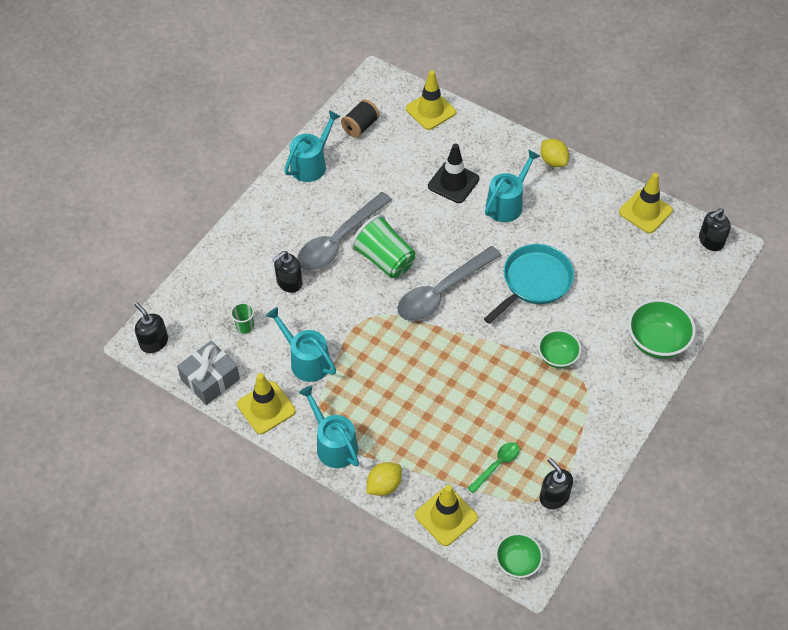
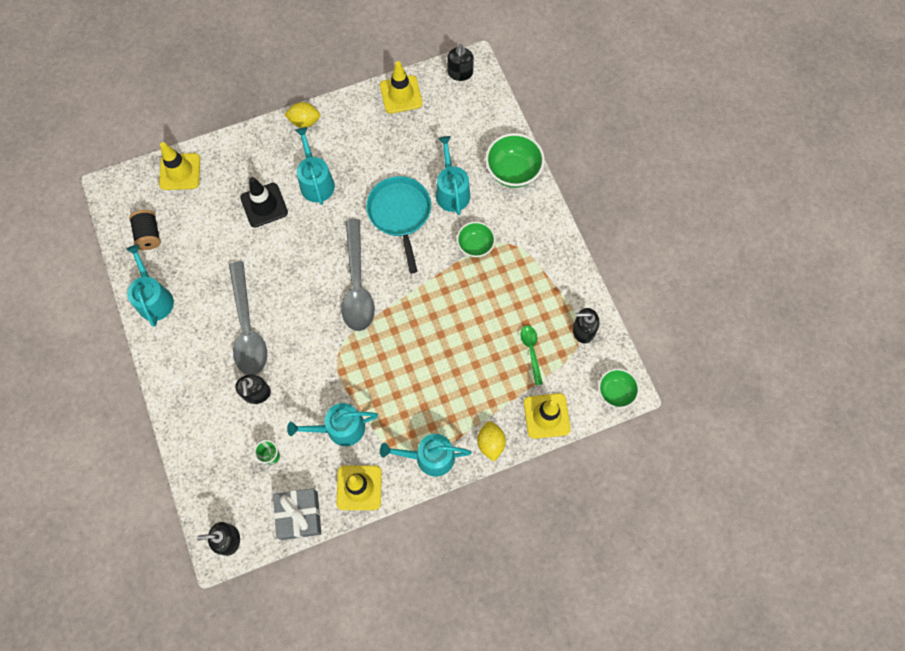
camera: 55 degrees left, 15 degrees up
(384, 259) = (294, 306): green cup -> none
(592, 306) = (452, 191): none -> turquoise watering can

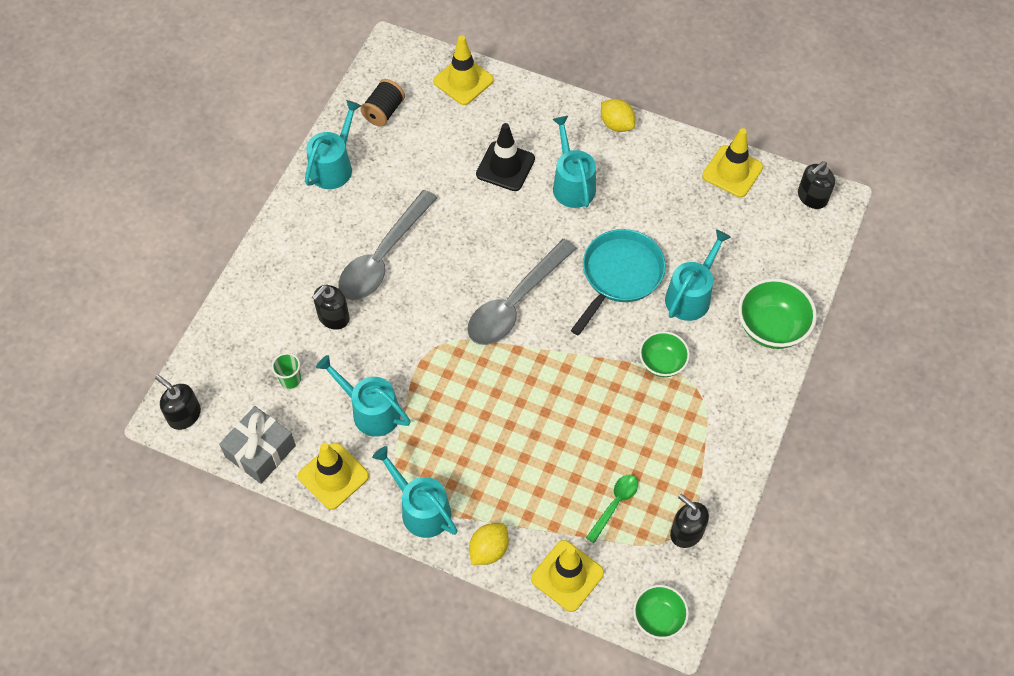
camera: 45 degrees right, 10 degrees down
(316, 182) = (572, 184): turquoise watering can -> turquoise watering can turned 45 degrees counterclockwise

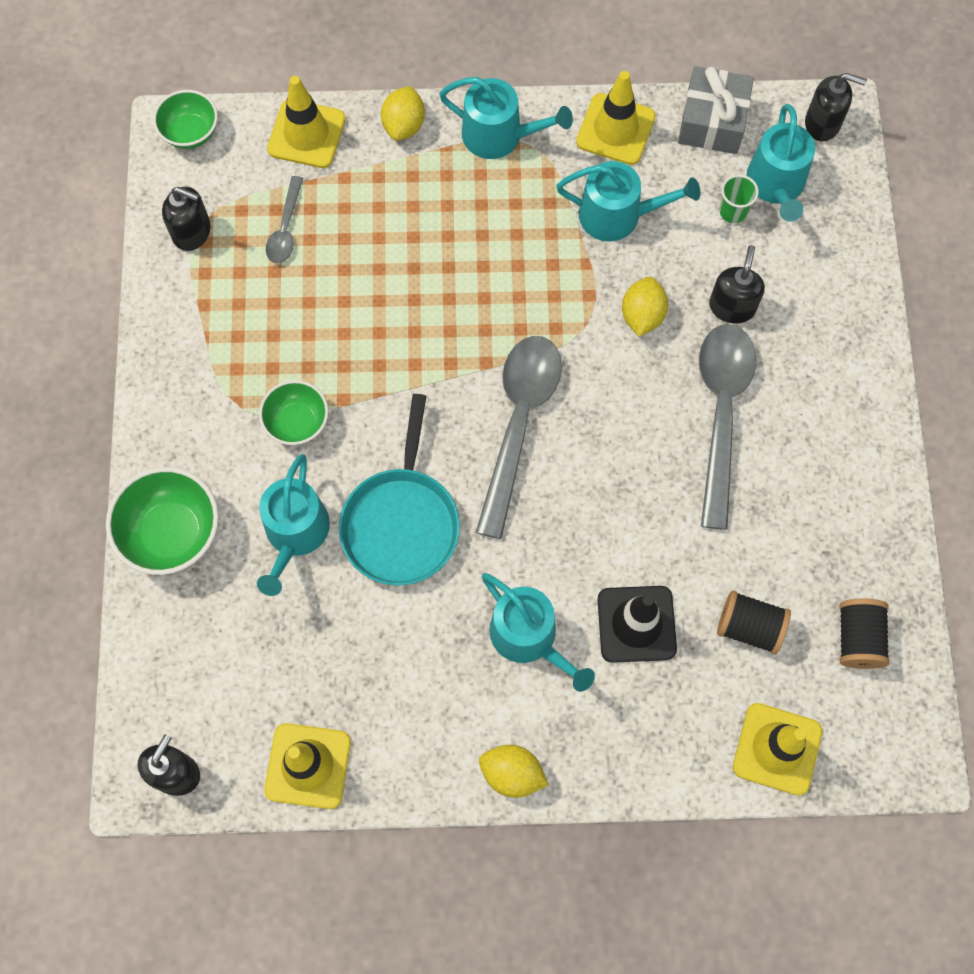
camera: 155 degrees right, 10 degrees up
(334, 166) = (868, 516): turquoise watering can -> turquoise watering can (776, 185)
(395, 336) = (642, 315): none -> yellow lemon
(441, 140) = (749, 627): none -> black spool
(615, 504) = (285, 228): green spoon -> grey spoon

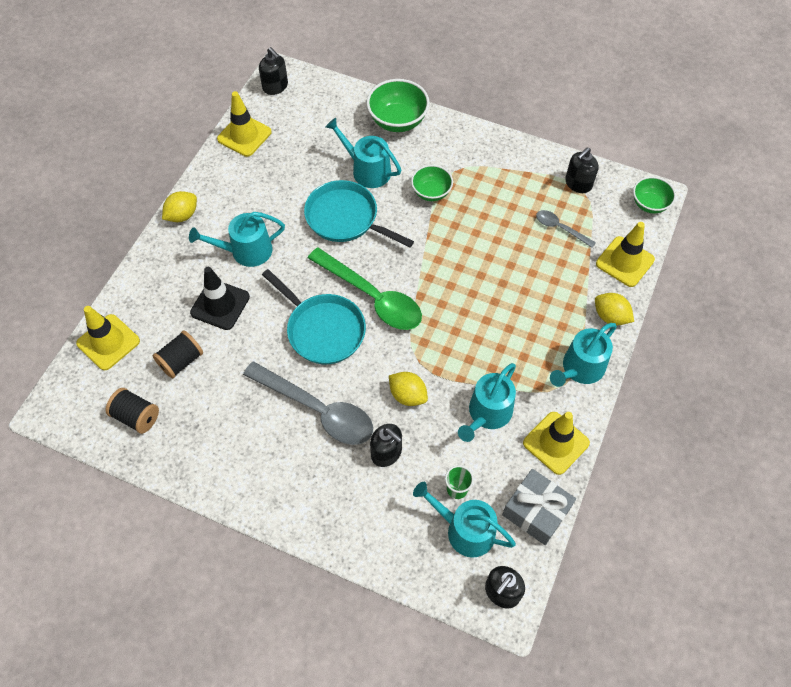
camera: 115 degrees right, 10 degrees down
(519, 424) = (372, 297): grey spoon -> green spoon
(603, 463) = (322, 330): none -> turquoise pan

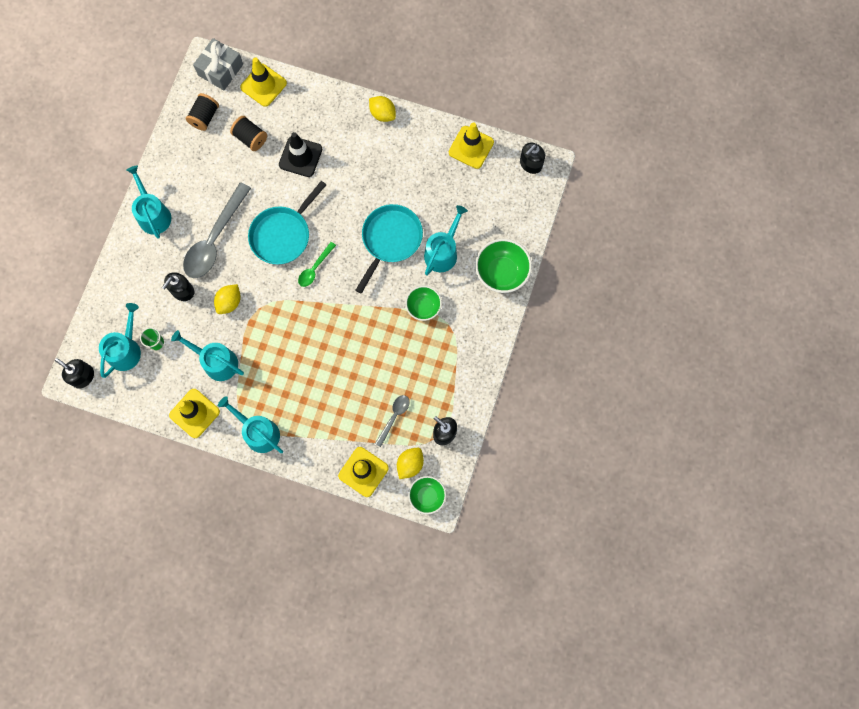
camera: 85 degrees right, 15 degrees up
(246, 251) = (351, 167): turquoise watering can -> turquoise watering can (153, 214)
(372, 297) = (315, 268): green spoon -> green spoon, size x0.49
(536, 511) = (140, 399): grey gift -> grey gift (220, 70)
(610, 316) = (308, 458): yellow lemon -> yellow lemon (410, 464)

